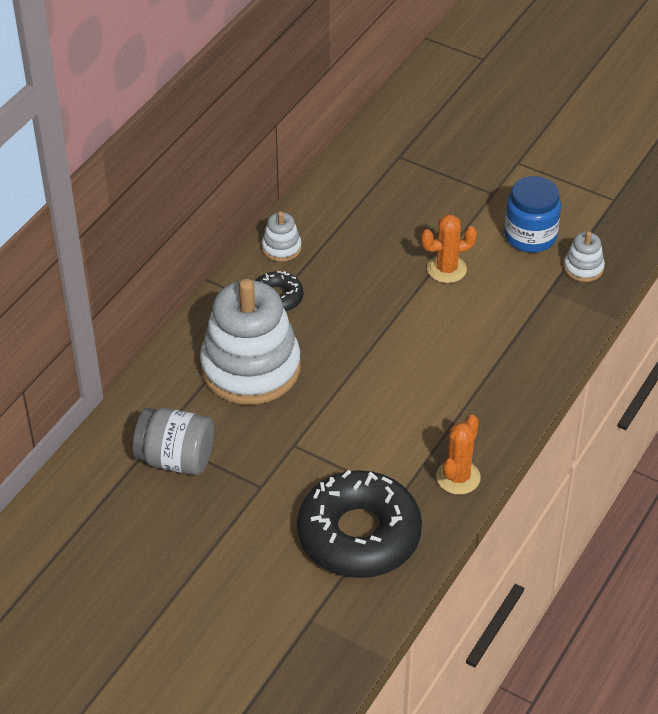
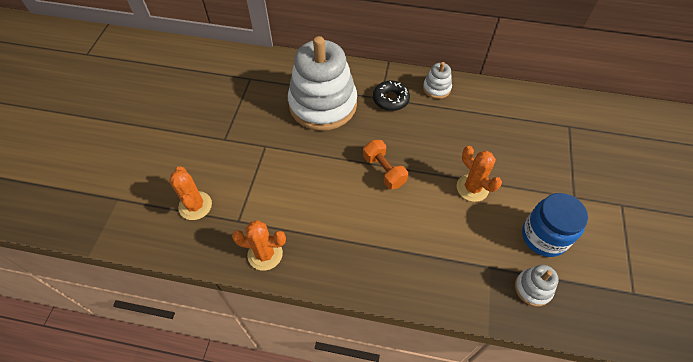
camera: 70 degrees right, 10 degrees up
(176, 459) = (235, 92): grey jar -> none
(359, 535) = (195, 206): black donut -> orange cactus
(388, 338) = (384, 171): none -> orange dumbbell

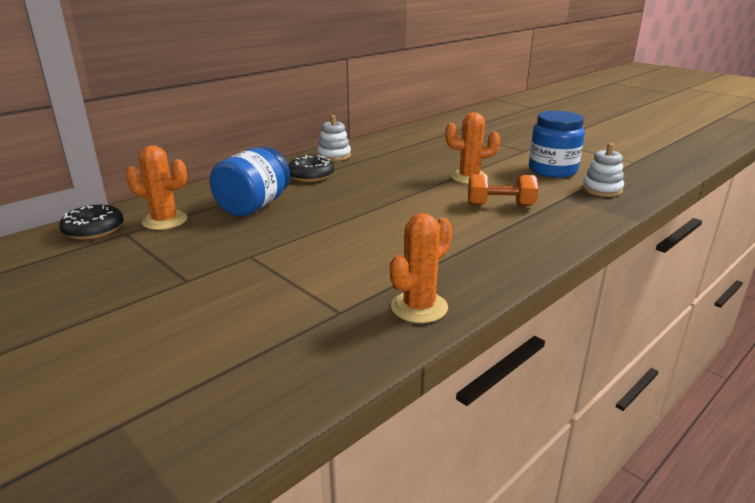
camera: 55 degrees left, 30 degrees down
(195, 206) = (262, 340): orange cactus -> orange cactus (165, 221)
(244, 64) = (94, 229): none -> black donut
(323, 104) = (254, 206): white stacking toy -> blue jar
(384, 171) = (394, 205): orange dumbbell -> orange dumbbell (500, 205)

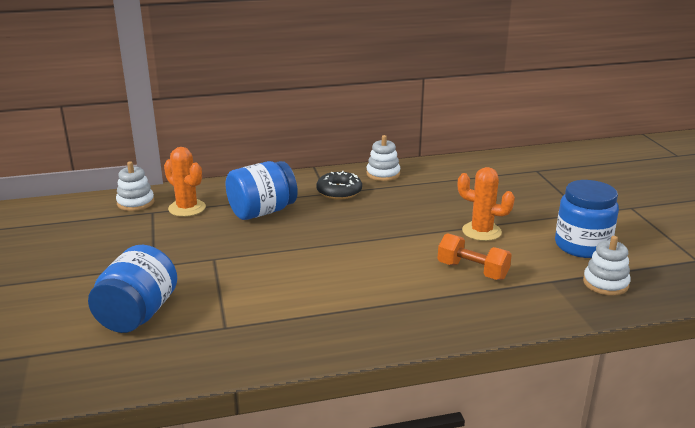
camera: 30 degrees right, 0 degrees up
(94, 229) = (135, 203): black donut -> white stacking toy
(223, 331) = (137, 314): none -> blue jar
(419, 307) = (284, 344): orange cactus -> none

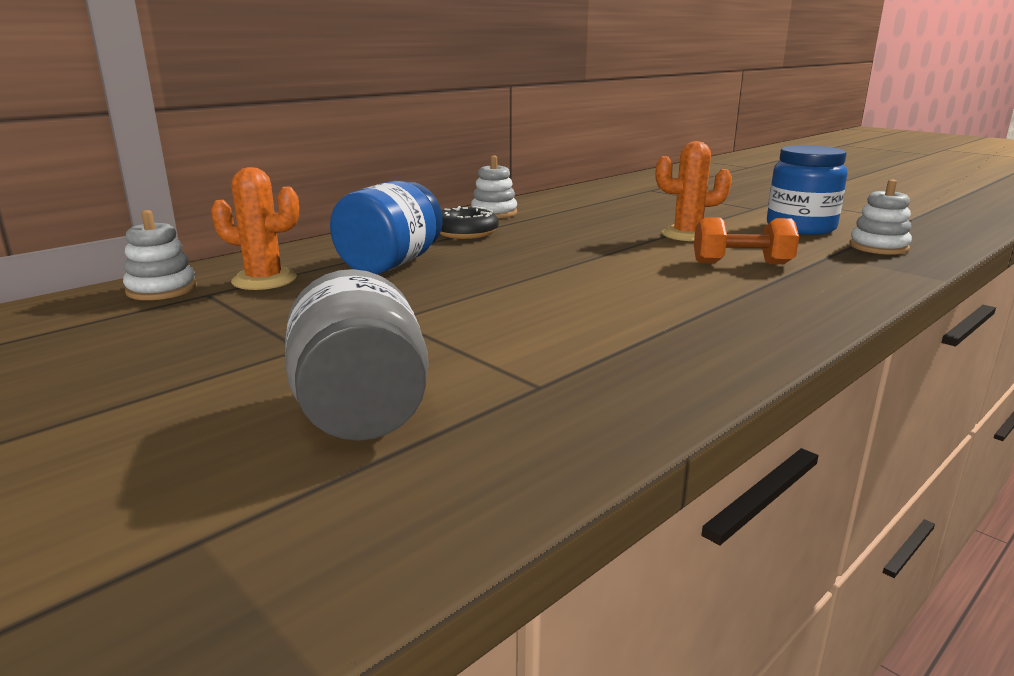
camera: 30 degrees left, 5 degrees down
(137, 314) = (361, 410): blue jar -> grey jar

